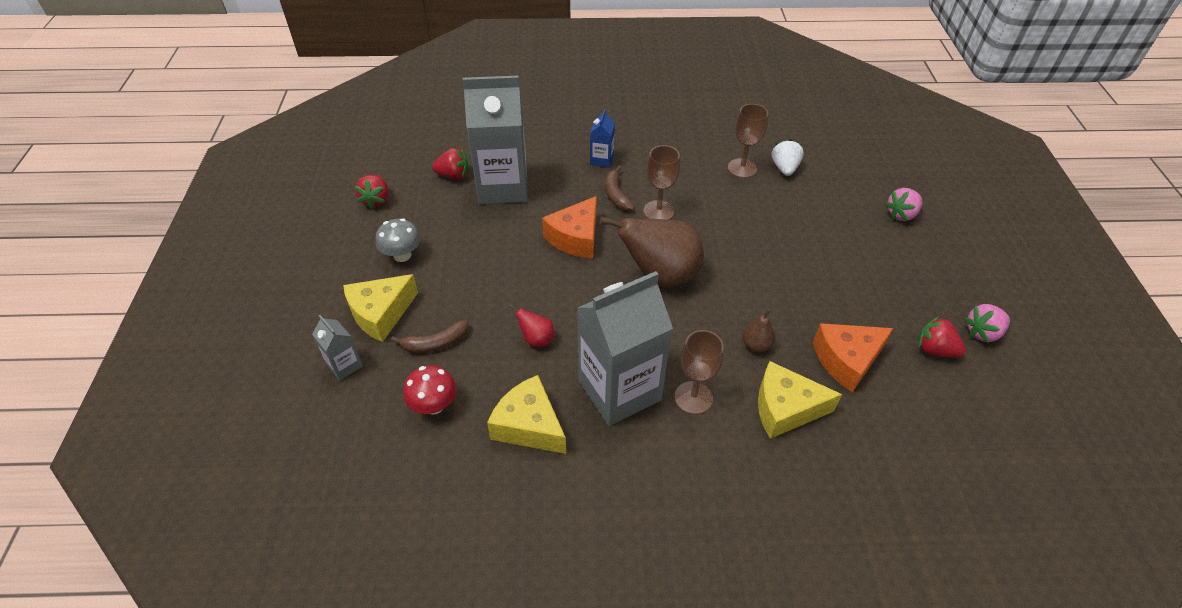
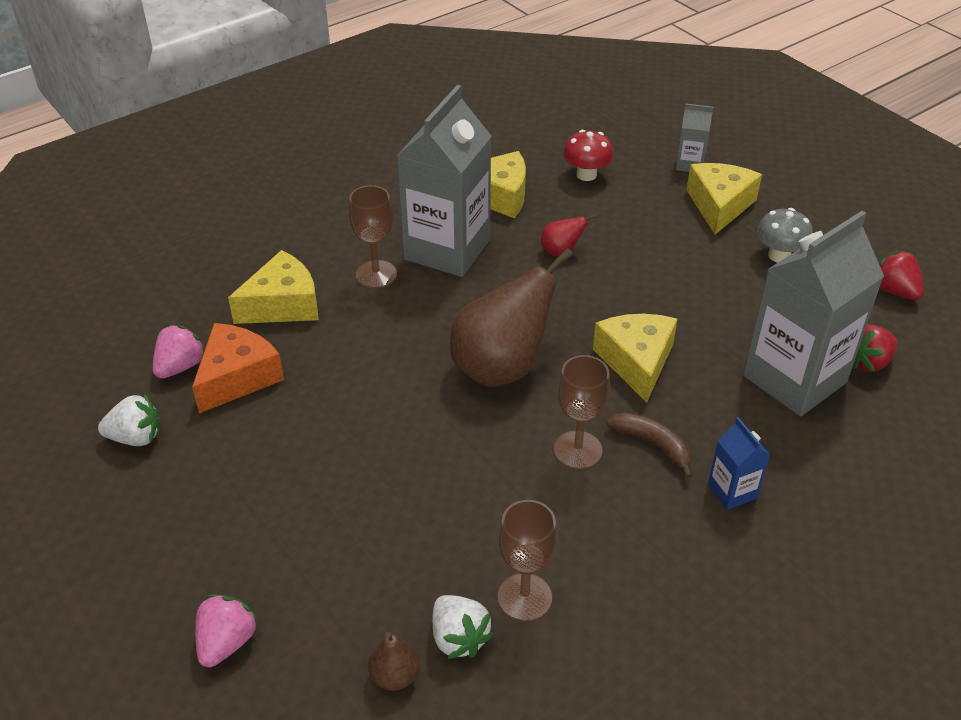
camera: 145 degrees right, 5 degrees down
(435, 343) = (643, 209): brown banana -> none
(576, 238) = (636, 362): orange cheese -> yellow cheese
(756, 345) = (344, 346): brown pear -> brown pear (394, 676)
(934, 350) = (136, 437): red strawberry -> white strawberry
(982, 333) = (74, 490): pink strawberry -> pink strawberry (180, 366)

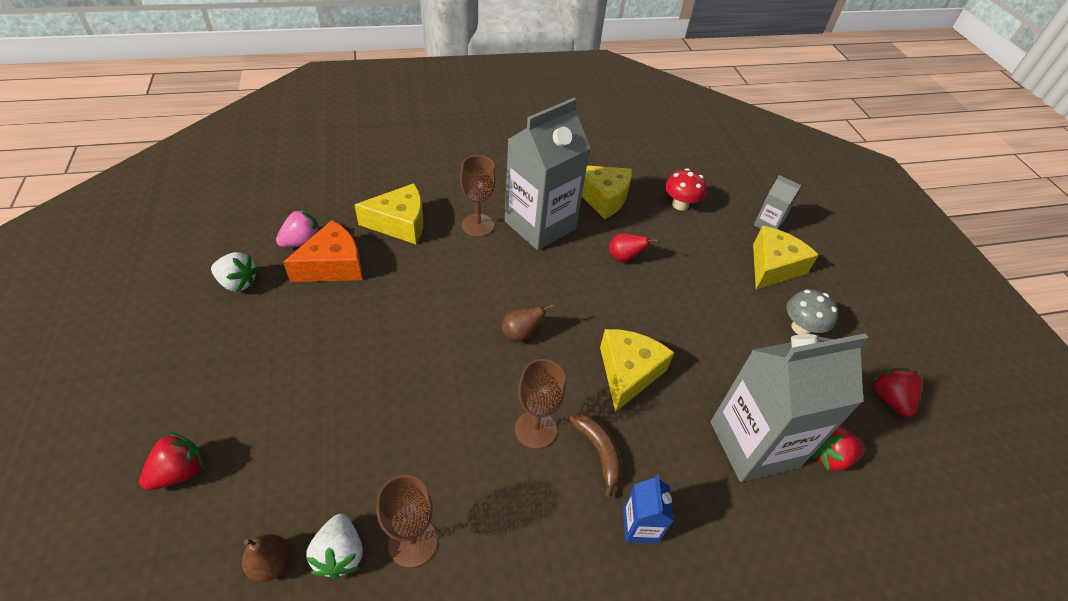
camera: 20 degrees right, 5 degrees up
(227, 642) = (180, 472): pink strawberry -> red strawberry
(502, 368) = (521, 334): brown pear -> brown pear, size x0.44

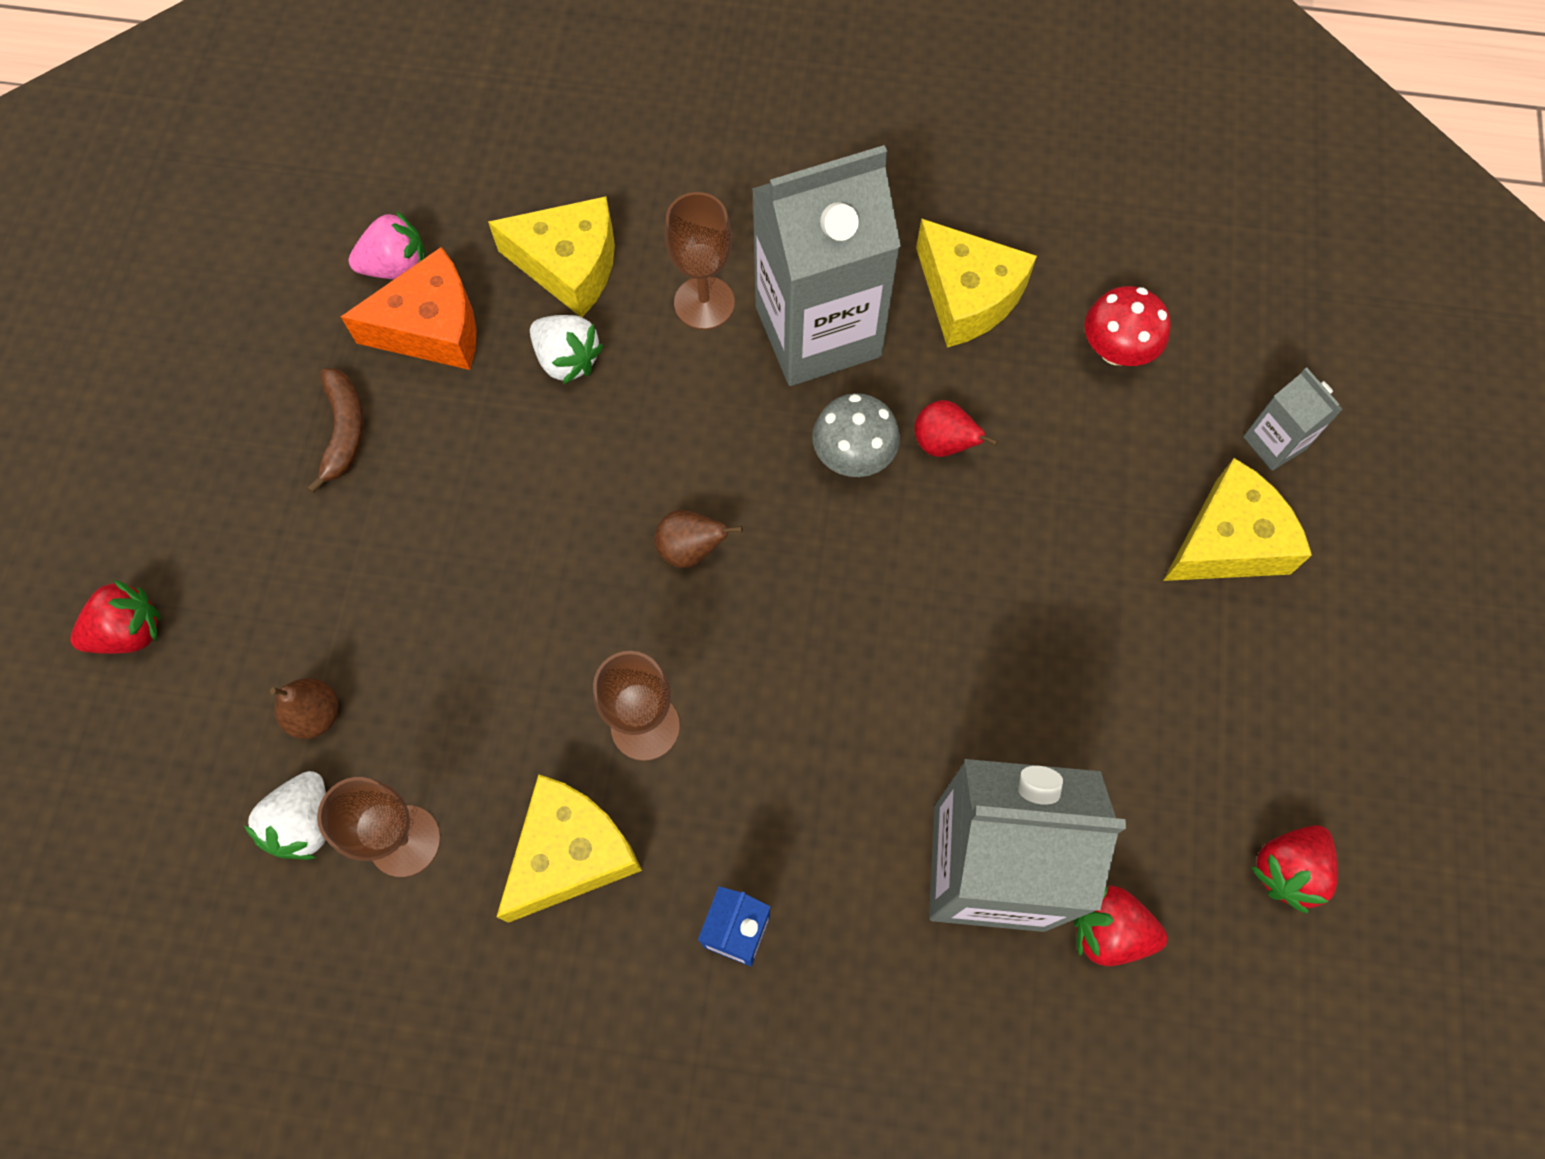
camera: 25 degrees right, 20 degrees up
(238, 283) = (278, 324): white strawberry -> white strawberry (567, 359)
(271, 564) = (215, 805): brown pear -> brown pear (315, 714)
(598, 452) = (727, 796): brown banana -> brown banana (344, 431)
(628, 373) = (840, 675): yellow cheese -> yellow cheese (571, 853)
(801, 328) = (1205, 683): grey mushroom -> grey mushroom (853, 456)
(889, 399) = (1287, 869): red strawberry -> red strawberry turned 150 degrees counterclockwise

